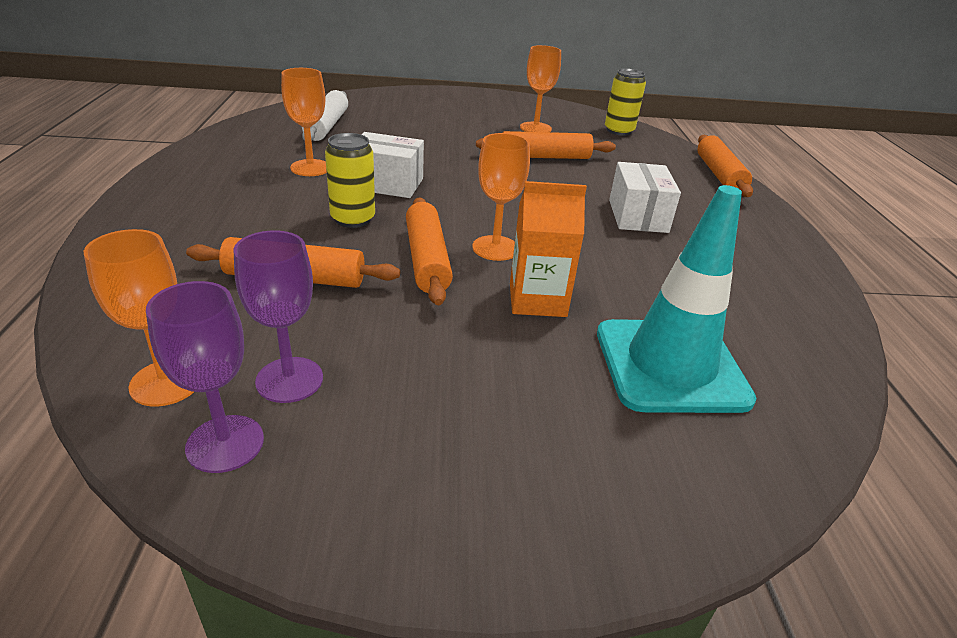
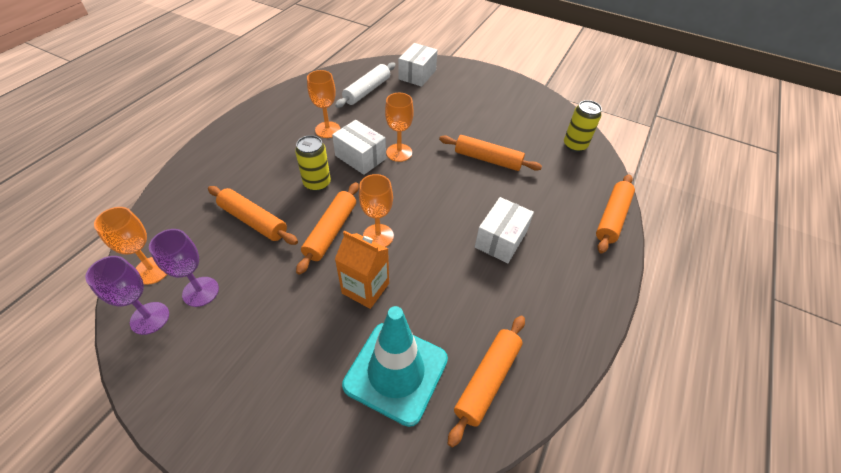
camera: 30 degrees right, 15 degrees up
(378, 104) = (417, 74): none -> white box
(535, 128) = (509, 126): orange goblet -> orange goblet (399, 152)
(772, 335) = (487, 380): none -> orange rolling pin

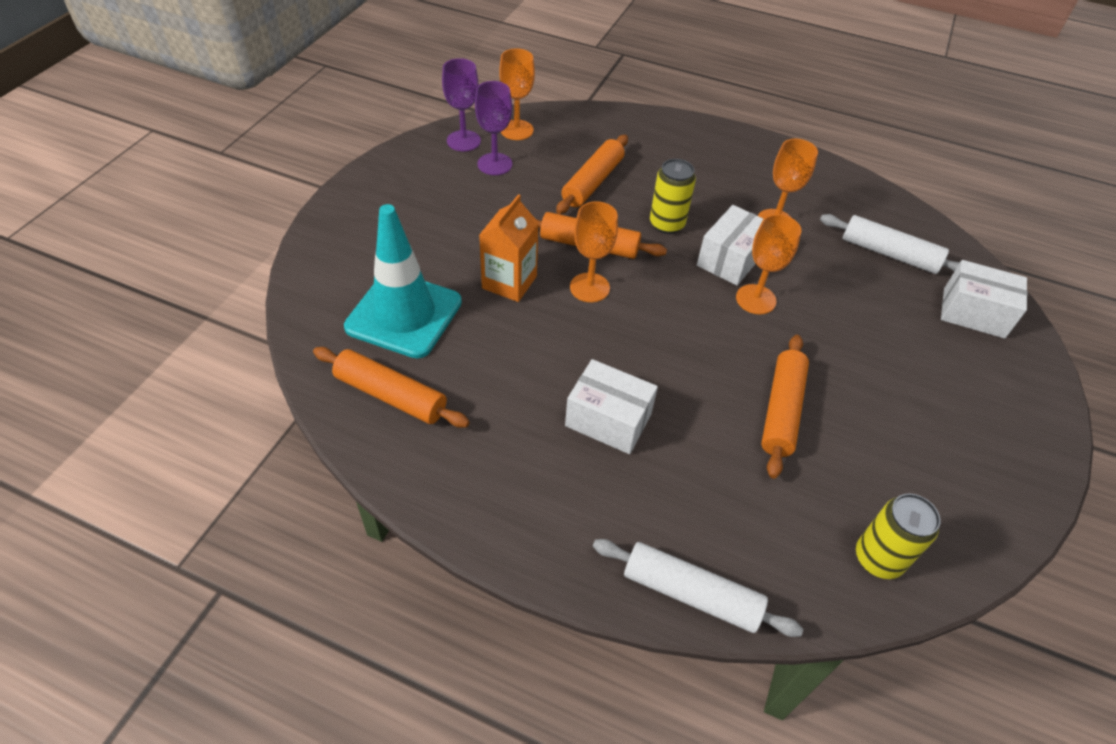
camera: 85 degrees right, 0 degrees up
(612, 218) = (691, 594): orange rolling pin -> white rolling pin

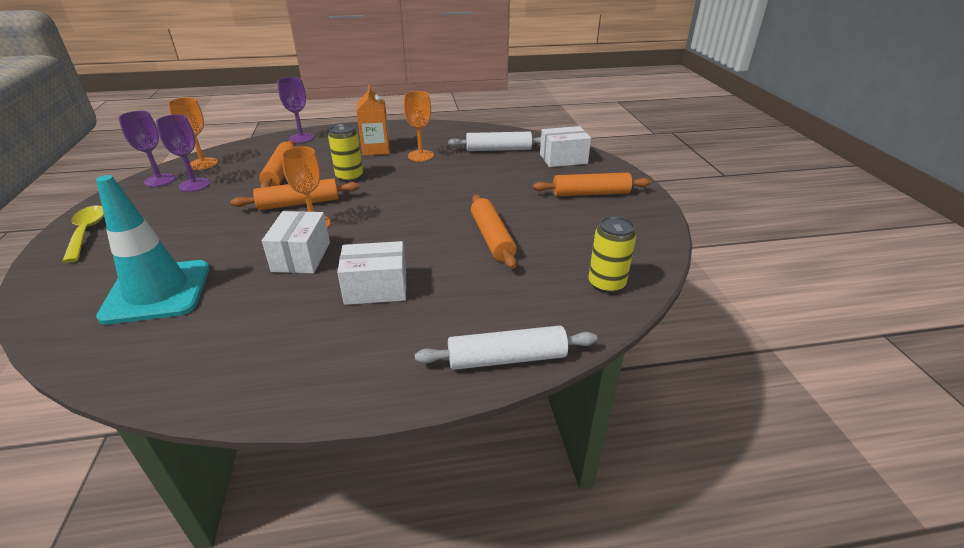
camera: 30 degrees left, 15 degrees down
(372, 196) = (87, 232): none -> yellow spoon
(391, 395) = (172, 347): orange rolling pin -> orange rolling pin (590, 193)
(509, 282) = (245, 242): orange carton -> orange carton (376, 149)
(643, 126) = (301, 138): none -> purple goblet
(730, 259) = (405, 180): white box -> white box (301, 257)
(755, 299) = (435, 193): orange goblet -> none

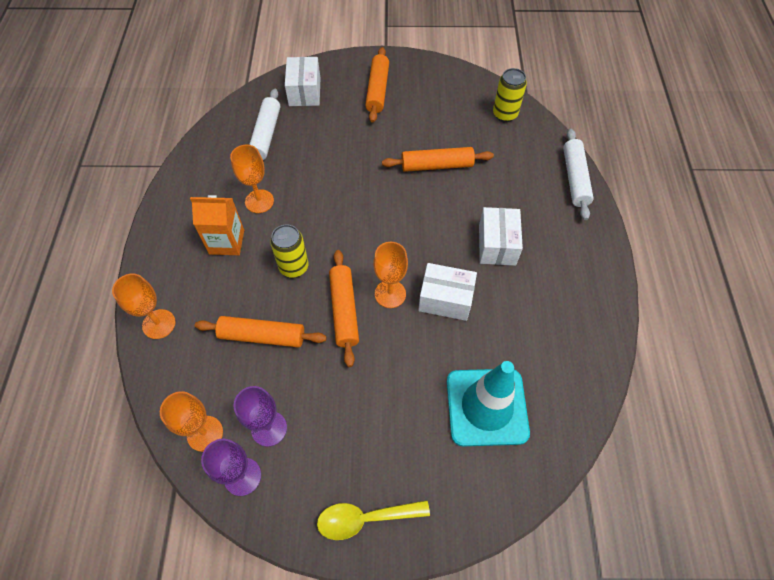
camera: 80 degrees left, 25 degrees up
(301, 138) = (159, 324): purple goblet -> orange goblet

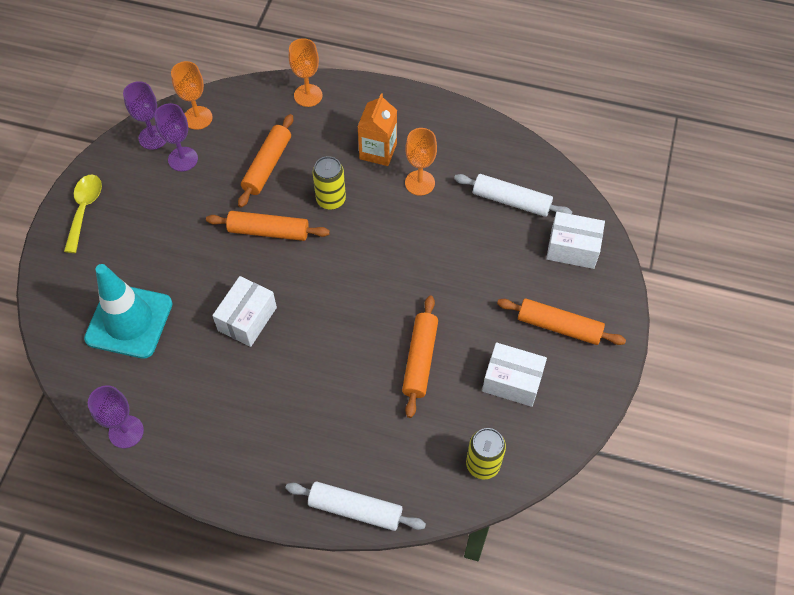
camera: 105 degrees right, 0 degrees up
(390, 294) = (271, 273): orange goblet -> none
(497, 245) = (292, 387): white box -> white box (512, 381)
(596, 364) = (126, 432): none -> purple goblet

